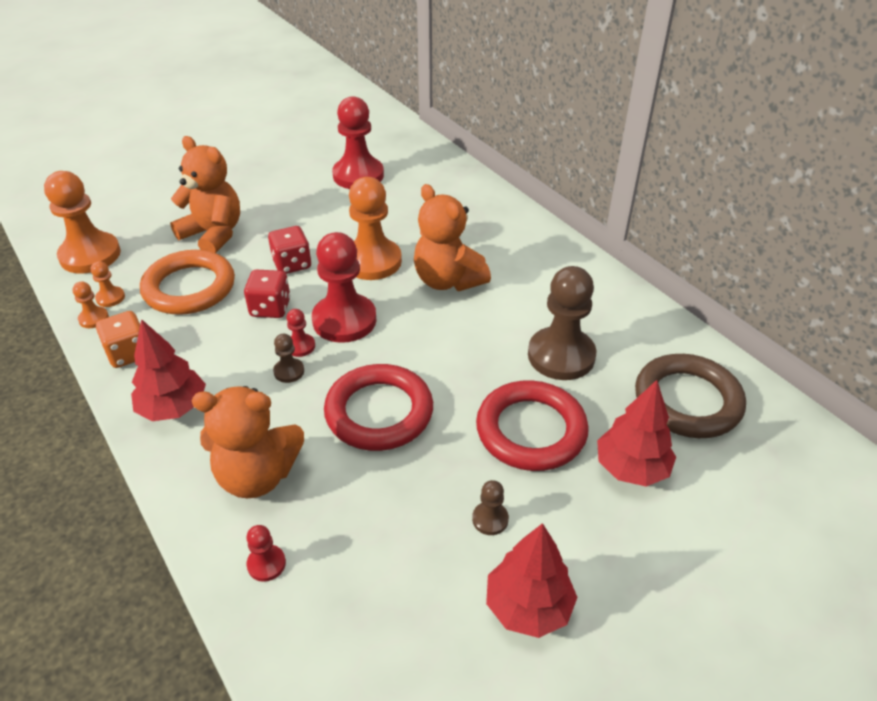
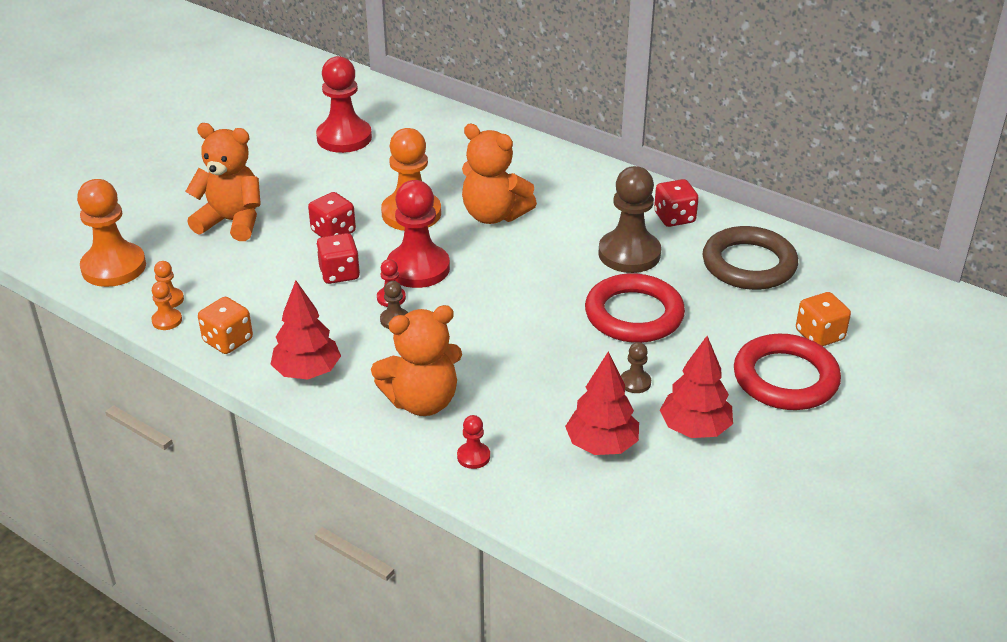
camera: 20 degrees left, 5 degrees down
(189, 288) = (244, 274): orange ring -> none
(379, 412) = (497, 331): red ring -> red ring (785, 378)
(629, 325) = (674, 218): none -> red dice
(631, 468) = (727, 322): red tree -> red tree (602, 445)
(735, 517) = (819, 335): none -> orange dice

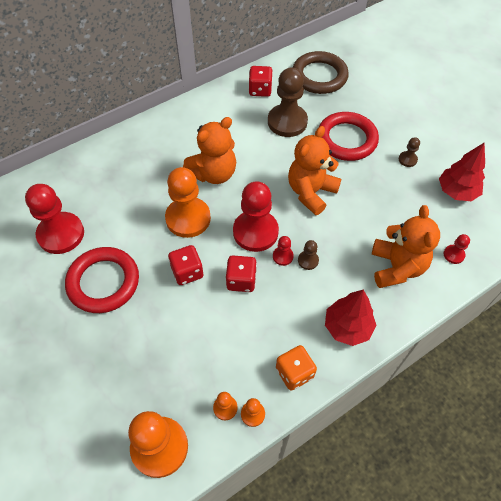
camera: 70 degrees left, 20 degrees up
(232, 222) = (138, 340): orange teddy bear -> orange teddy bear (311, 192)
(695, 429) = (452, 148): red tree -> none
(785, 378) = (421, 99): red ring -> red ring (103, 282)
(819, 335) = (390, 73): orange dice -> none

